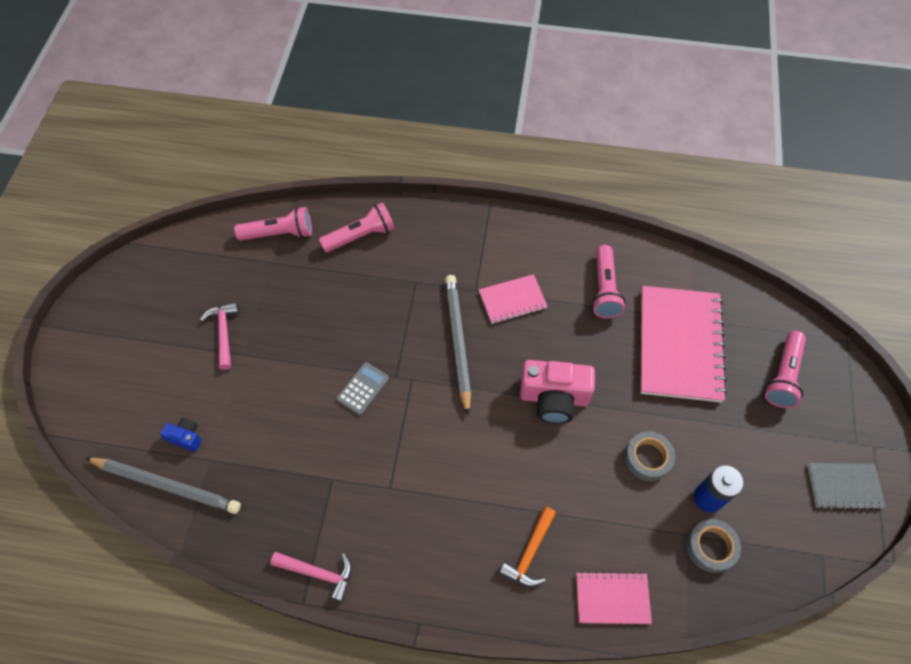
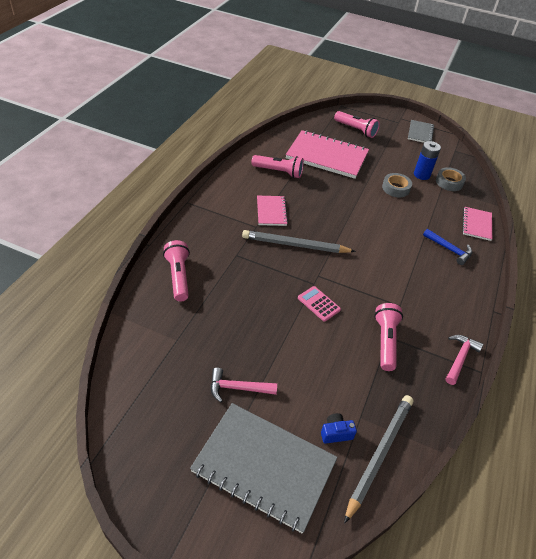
camera: 80 degrees left, 15 degrees down
(140, 378) = (264, 466): none -> grey notebook
(186, 437) = (336, 433): blue camera -> blue camera turned 45 degrees clockwise
(279, 233) = (148, 329): pink flashlight -> pink flashlight (385, 341)
(363, 388) = (319, 304): grey calculator -> pink calculator
(529, 553) = (449, 250): orange hammer -> blue hammer
(554, 398) = (349, 213): pink camera -> none

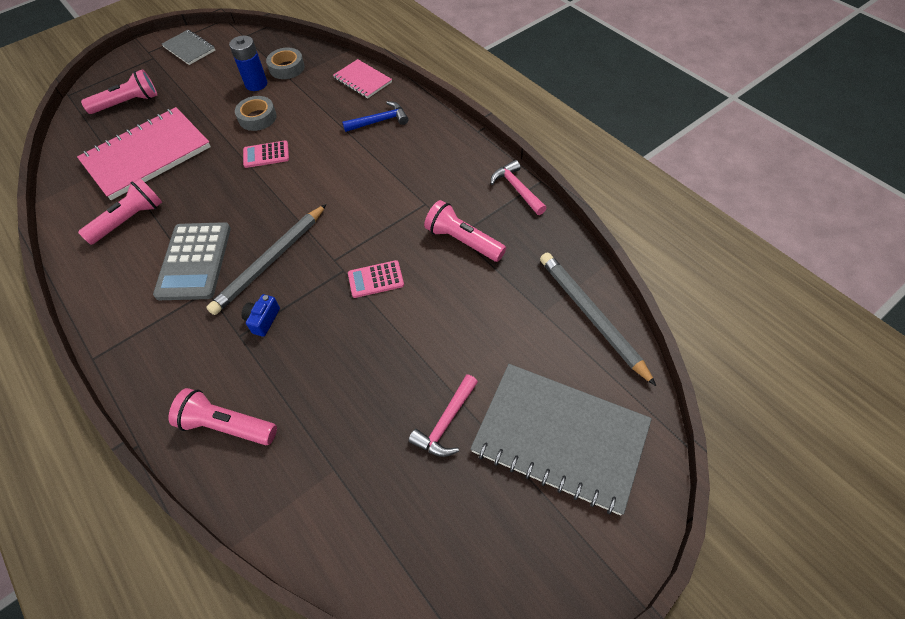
camera: 55 degrees left, 10 degrees up
(264, 466) = (560, 437): grey notebook -> grey notebook turned 60 degrees clockwise
(271, 211) = (194, 261): pink notebook -> grey calculator
(336, 433) = (550, 345): blue camera -> blue camera (263, 320)
(371, 206) = (266, 155): none -> pink calculator

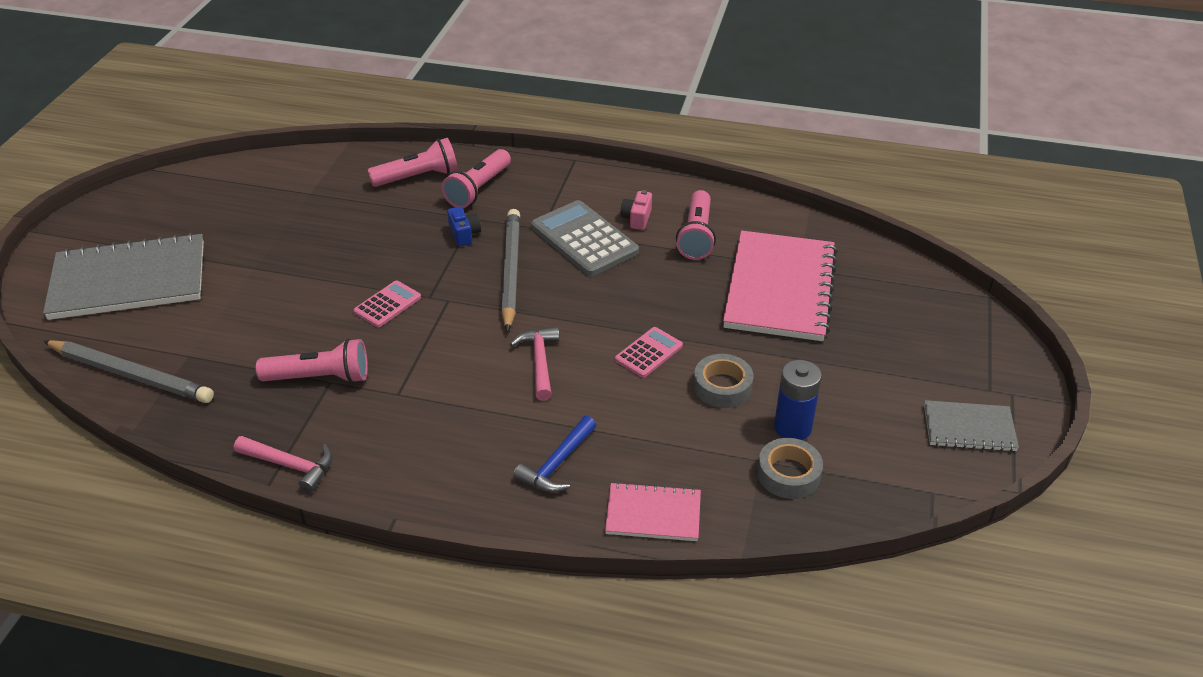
camera: 140 degrees right, 15 degrees down
(128, 103) = (904, 323): pink flashlight -> pink flashlight (478, 189)
(139, 259) = (637, 218): none -> pink camera
(446, 423) = (237, 248): pink hammer -> pink hammer (539, 362)

